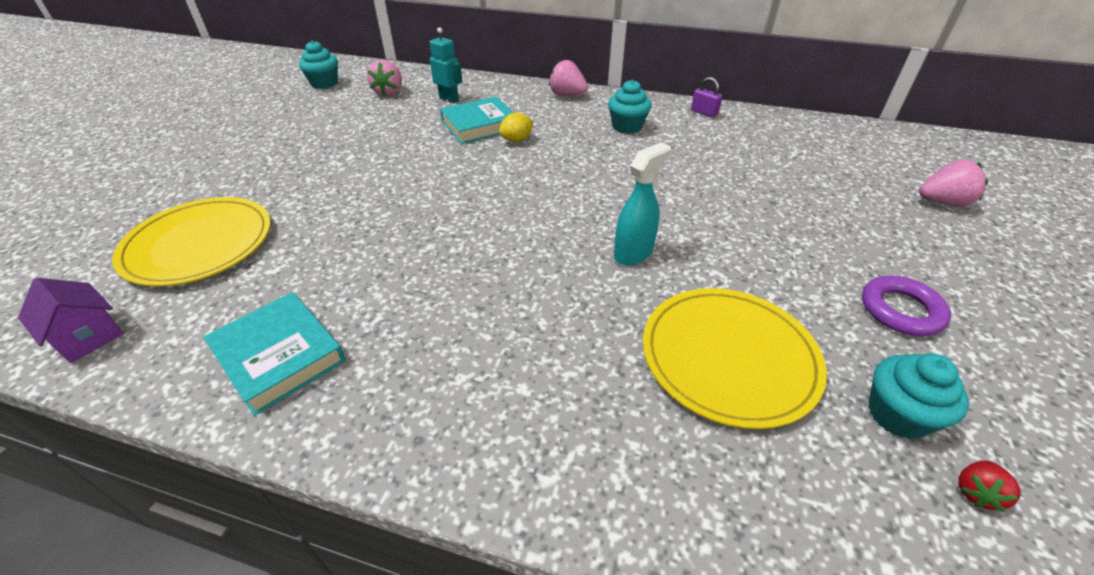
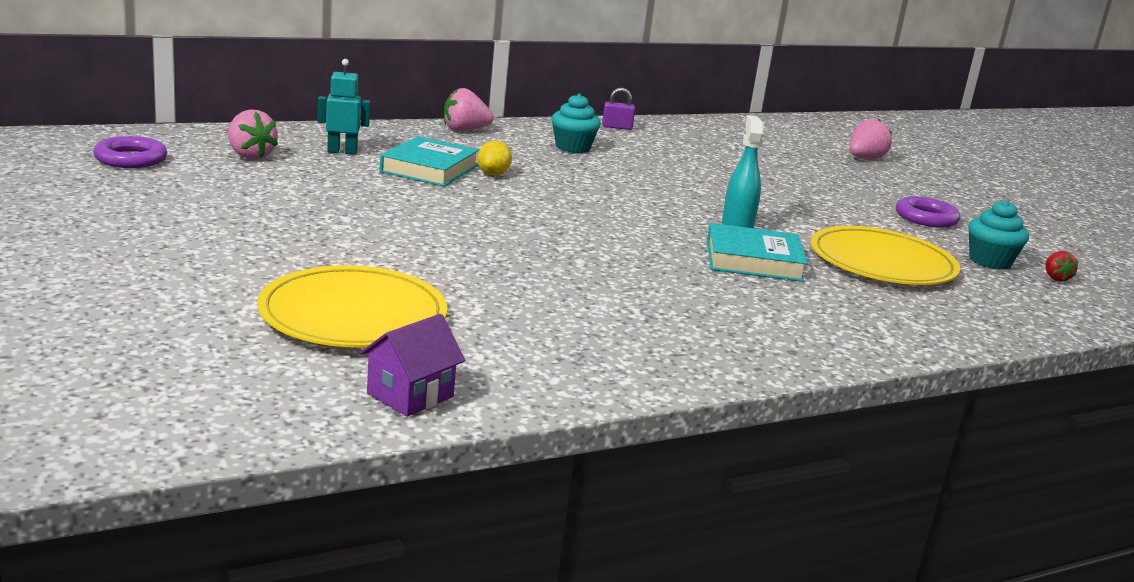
camera: 45 degrees left, 20 degrees down
(88, 336) = (410, 395): purple house -> purple house turned 45 degrees counterclockwise
(279, 356) = (611, 349): turquoise book -> turquoise book (753, 260)
(324, 83) = (131, 159): turquoise cupcake -> purple ring

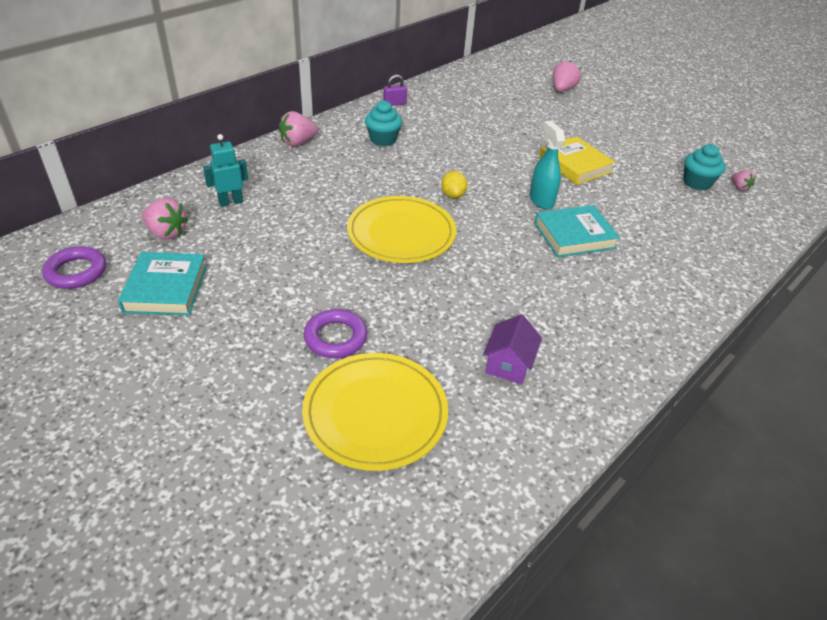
camera: 20 degrees left, 20 degrees up
(410, 395) = (476, 495): purple house -> purple house (508, 364)
(429, 169) = (306, 202): turquoise book -> turquoise book (166, 289)
(493, 174) = (353, 193): yellow lemon -> yellow lemon (453, 195)
(816, 213) = (575, 165): none -> yellow book
(882, 262) = (643, 208): yellow plate -> yellow plate (401, 233)
(926, 218) = (636, 147): purple ring -> purple ring (335, 337)
(1055, 278) = (739, 187): red strawberry -> pink strawberry

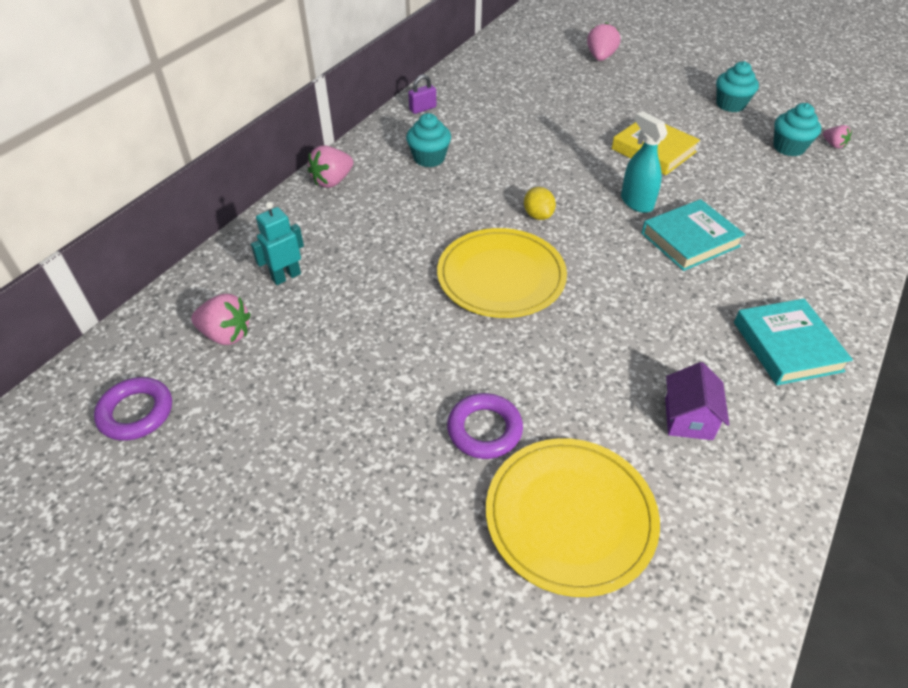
camera: 10 degrees left, 5 degrees up
(166, 289) = (257, 411): turquoise book -> turquoise book (787, 346)
(660, 142) = (730, 104): none -> turquoise cupcake

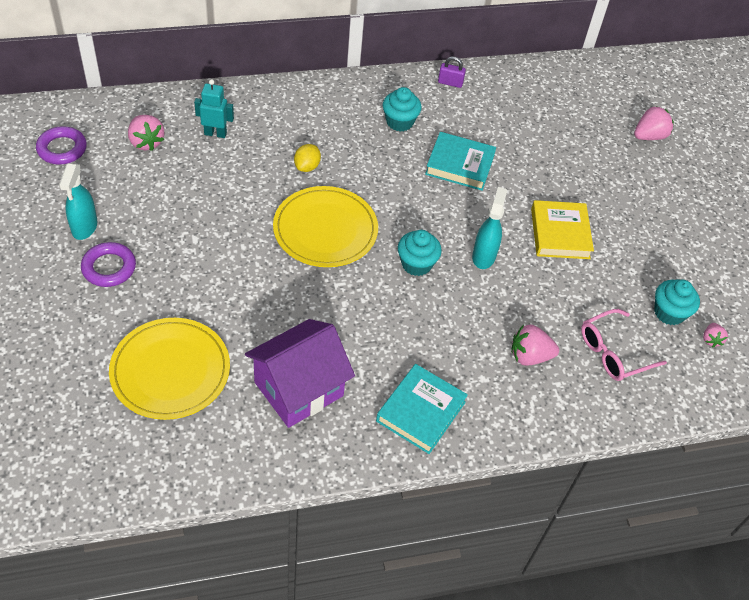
camera: 40 degrees right, 5 degrees up
(276, 466) = (84, 227): none -> turquoise spray bottle
(332, 181) = (320, 93): pink strawberry -> pink strawberry (529, 356)
(484, 429) = (193, 297): purple ring -> purple ring (109, 268)
(538, 215) = (406, 212): yellow lemon -> yellow lemon (307, 167)
(688, 418) = (299, 389): purple house -> purple house, size x1.86
(690, 240) = (476, 307): turquoise book -> turquoise book (460, 165)
(730, 104) = (686, 248): turquoise cupcake -> turquoise cupcake (416, 264)
(807, 196) = (613, 352): none -> pink glasses

